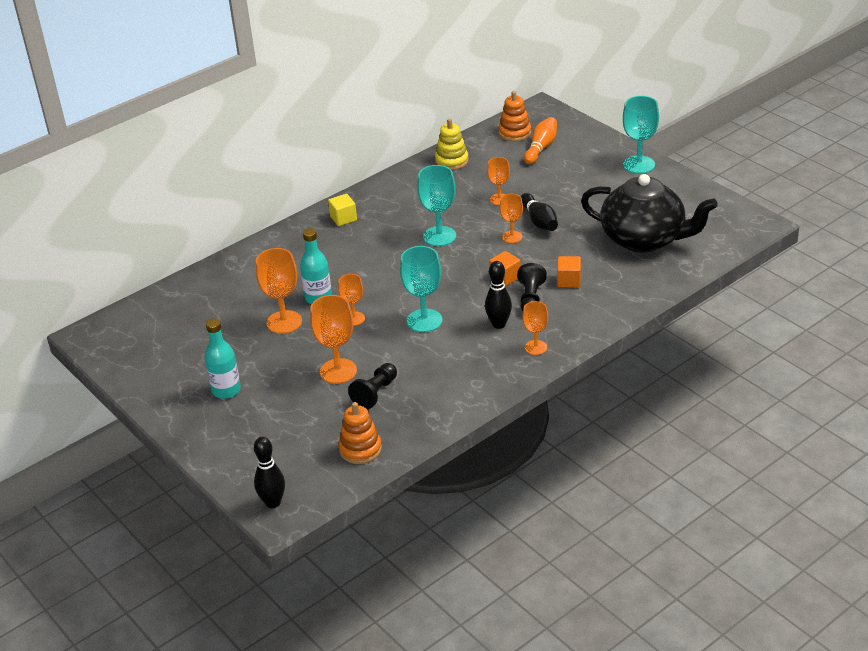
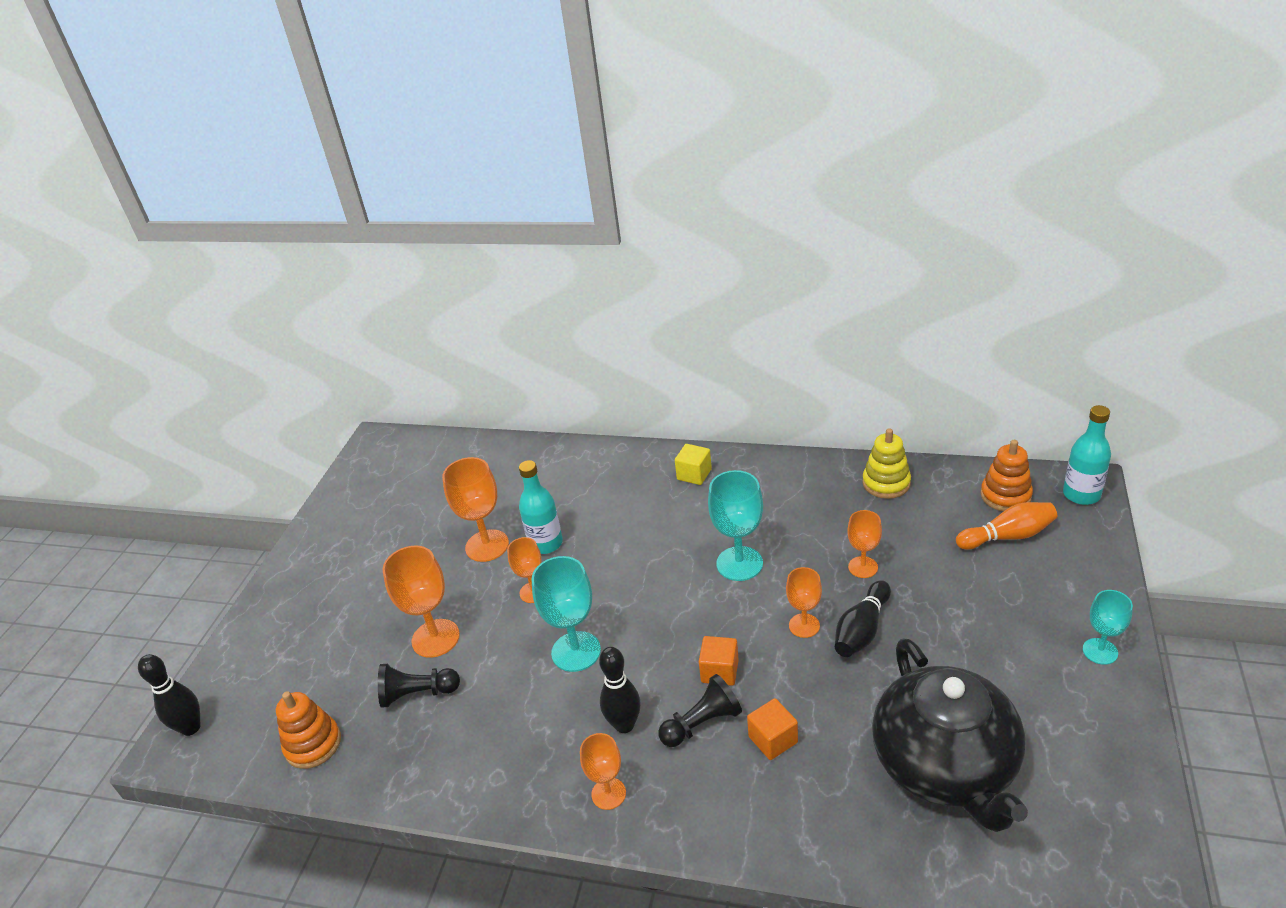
camera: 55 degrees right, 0 degrees up
(226, 390) = (352, 576): turquoise bottle -> turquoise bottle (1081, 494)
(639, 165) = (1100, 651): turquoise goblet -> turquoise goblet, size x0.61

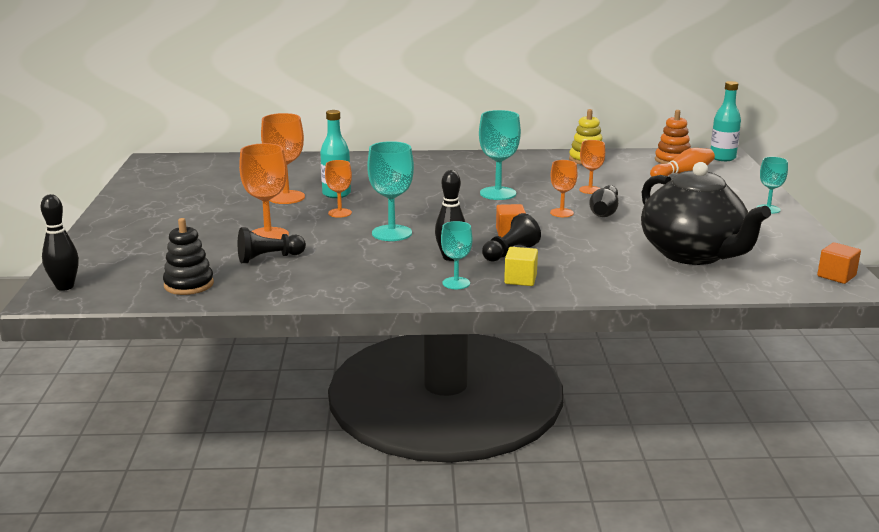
camera: 20 degrees left, 15 degrees down
(313, 744) = (189, 284): orange stacking toy -> black stacking toy
(608, 793) = (456, 283): orange goblet -> turquoise goblet
(694, 474) = (439, 162): yellow cube -> yellow cube (520, 279)
(773, 739) = (567, 254): orange cube -> orange cube (836, 276)

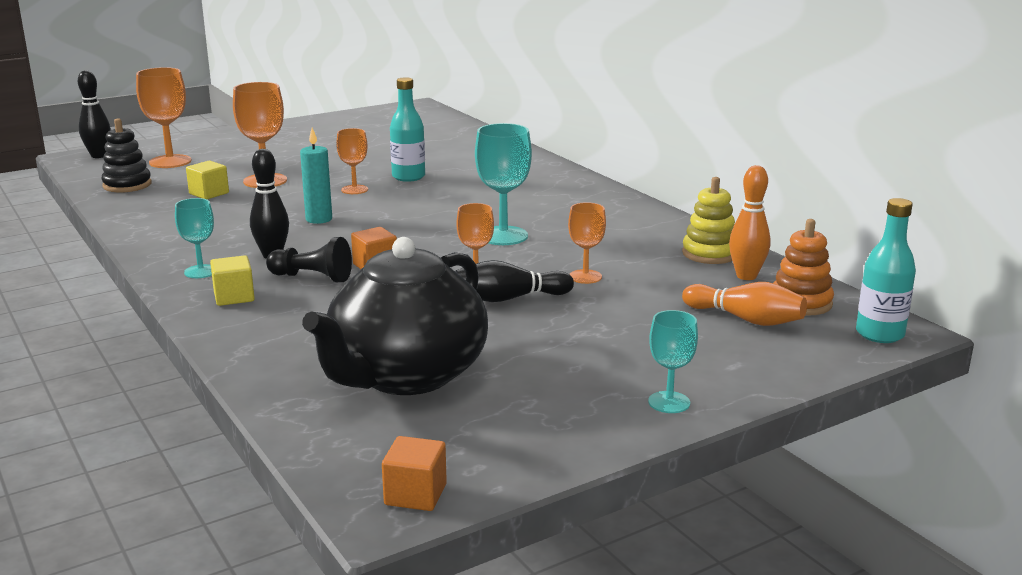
camera: 60 degrees right, 0 degrees up
(269, 258) = (209, 193): black pawn -> yellow cube
(286, 197) = (375, 164): orange goblet -> orange goblet (170, 161)
(392, 233) = (319, 219): turquoise goblet -> turquoise candle
(627, 161) = (746, 276): none -> orange bowling pin

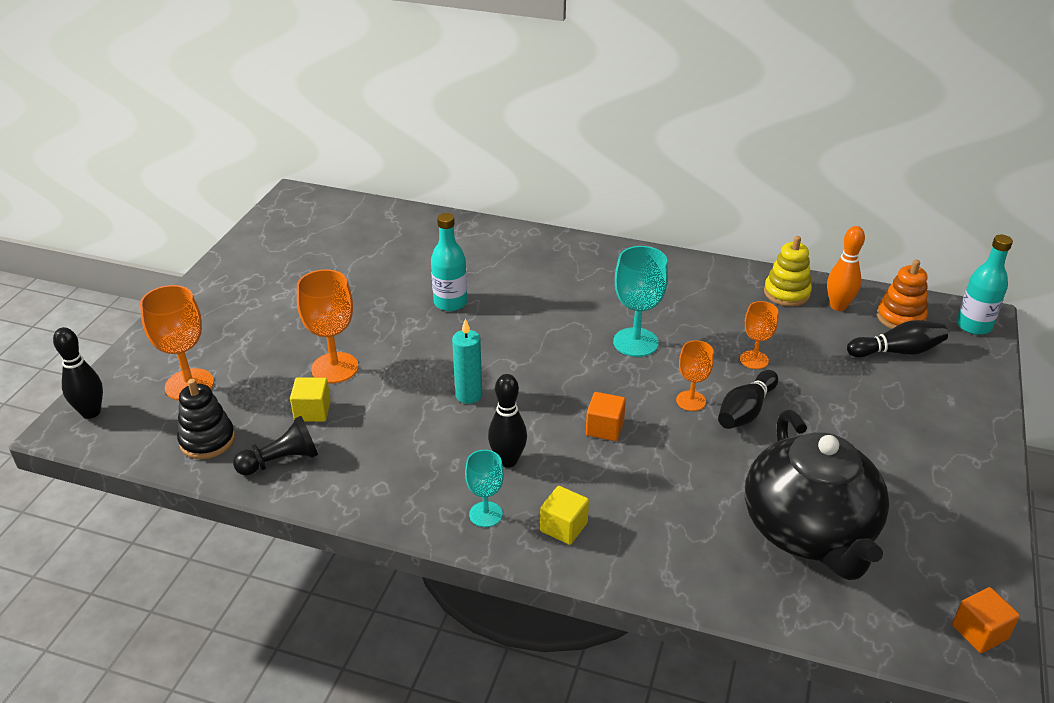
camera: 40 degrees left, 15 degrees up
(312, 277) = (582, 468): black pawn -> black pawn (281, 461)
(354, 189) = (433, 341): orange goblet -> none
(669, 402) = (970, 456): turquoise goblet -> none
(746, 319) = (897, 351): orange bowling pin -> black bowling pin

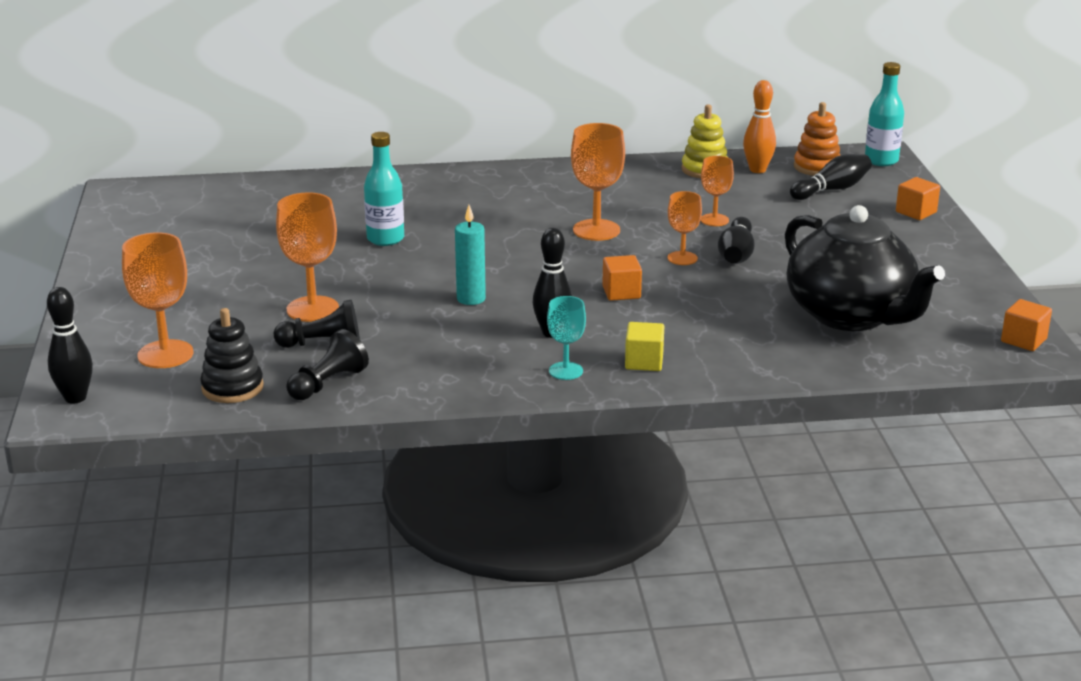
camera: 25 degrees left, 10 degrees down
(312, 411) = (323, 343): yellow cube -> black pawn
(635, 342) = (596, 230): turquoise goblet -> orange goblet
(968, 406) = (916, 212): none -> orange cube

